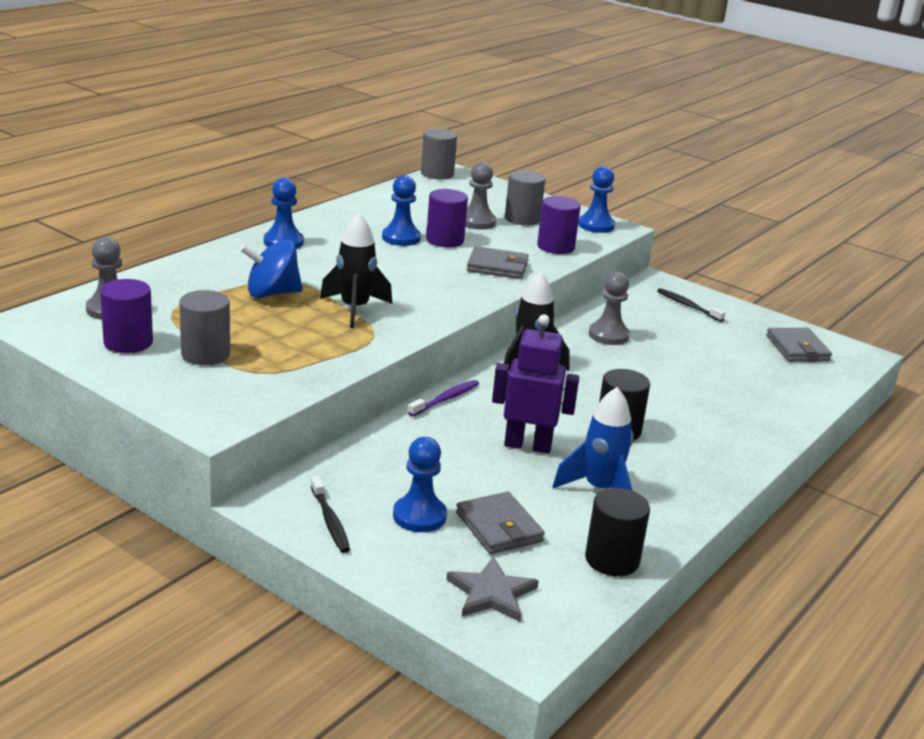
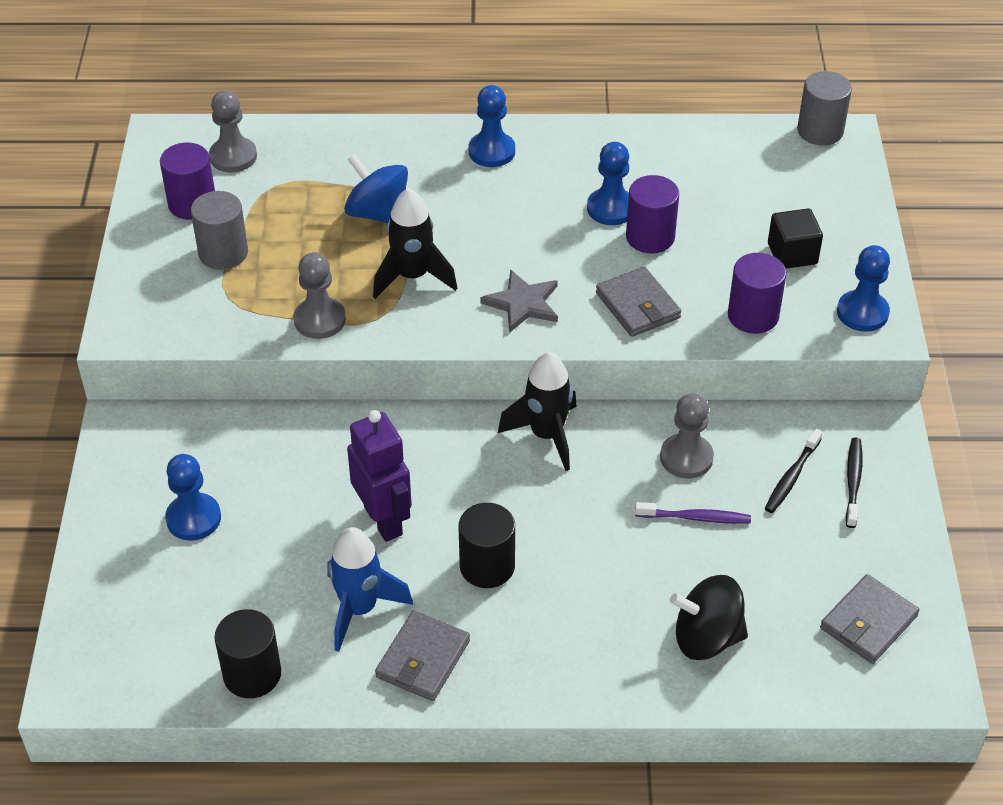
camera: 55 degrees right, 20 degrees up
(330, 521) = (133, 473): black toothbrush -> black toothbrush (791, 477)
(445, 399) = (403, 422): purple toothbrush -> purple toothbrush (695, 518)
(477, 222) = (731, 230): grey pawn -> grey pawn (320, 320)
(491, 593) = (127, 623): grey star -> grey star (522, 303)
(499, 527) = (227, 575): grey wallet -> grey wallet (423, 659)
(522, 219) = (792, 254): grey cylinder -> black cube
(760, 393) = (706, 638): none -> black spinning top

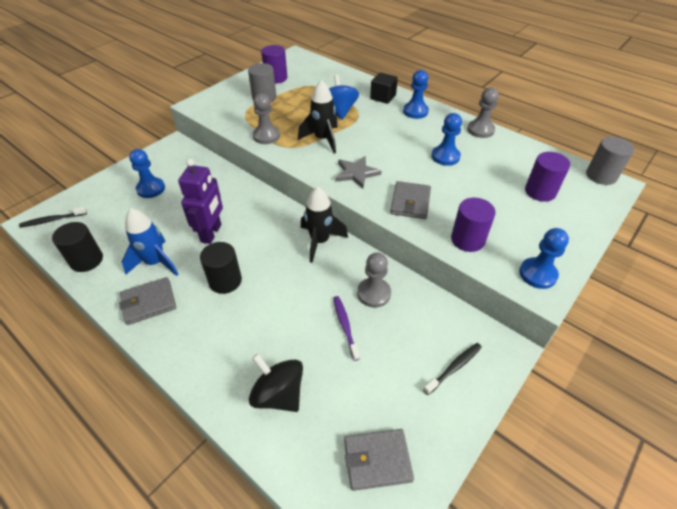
camera: 40 degrees right, 0 degrees up
(233, 157) = (310, 70): grey pawn -> grey pawn (480, 130)
(650, 237) = (451, 177): purple cylinder -> purple cylinder (540, 191)
(695, 518) = (345, 326): purple toothbrush -> purple toothbrush turned 150 degrees counterclockwise
(791, 477) = (420, 340): black toothbrush -> black toothbrush (52, 220)
(792, 254) = (523, 222): black cube -> black cube (383, 97)

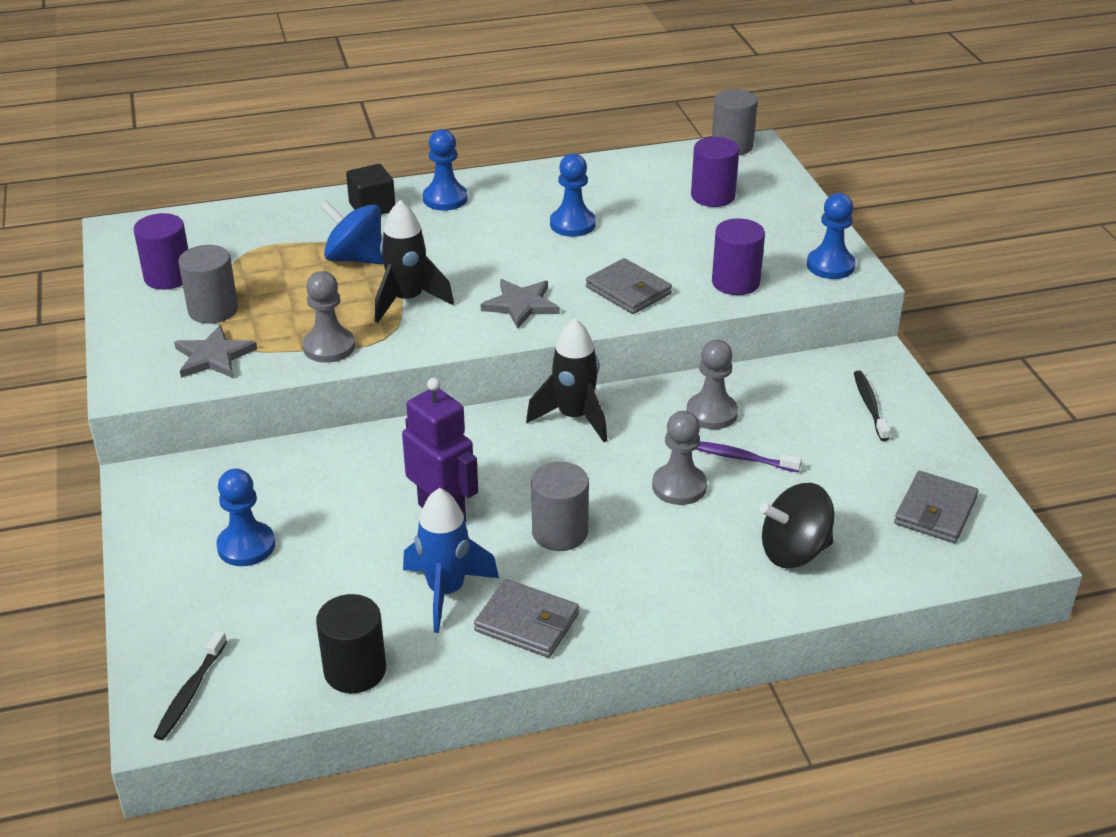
camera: 55 degrees left, 10 degrees down
(149, 302) = (527, 622): grey wallet -> grey wallet turned 75 degrees counterclockwise
(225, 281) = (560, 532): black cylinder -> grey cylinder
(232, 113) = (213, 356): none -> grey star
(480, 130) = (552, 173): grey pawn -> grey pawn (679, 486)

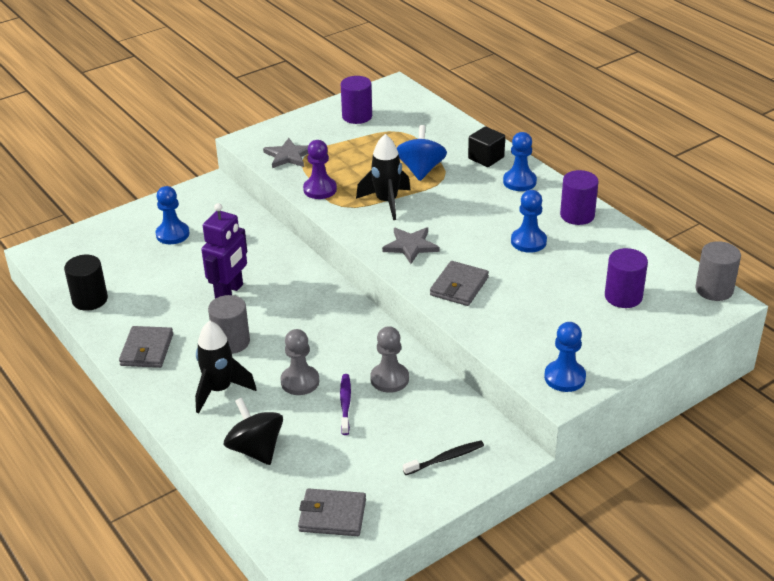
camera: 70 degrees right, 0 degrees up
(190, 692) = (59, 253): black toothbrush -> none
(213, 310) = (333, 141): grey cylinder -> none
(329, 347) = (320, 189): grey pawn -> purple pawn
(446, 592) = (161, 313): blue rocket -> none
(574, 417) = (350, 318): black rocket -> black rocket (219, 390)
(735, 282) = (505, 333): purple cylinder -> purple cylinder (577, 215)

